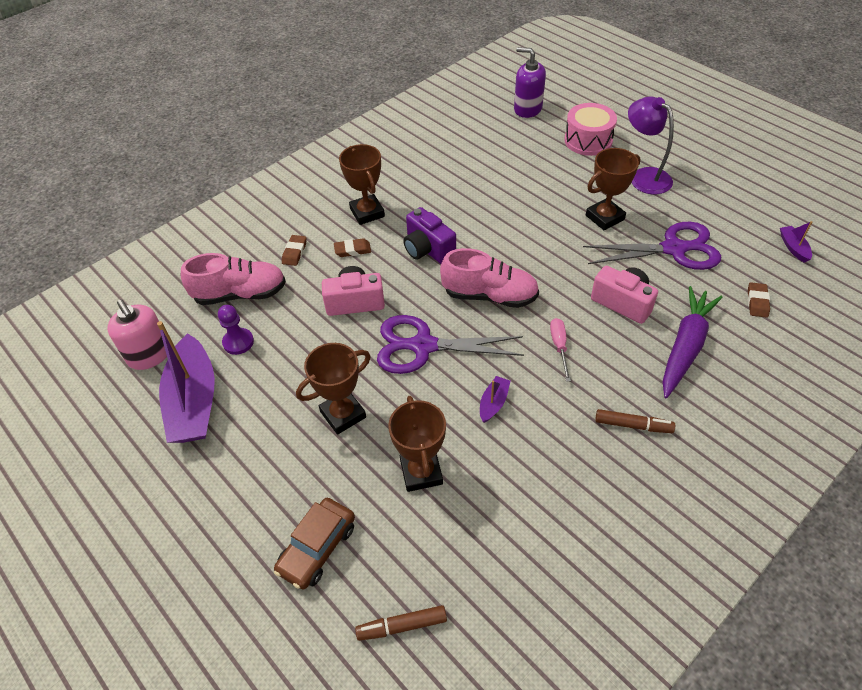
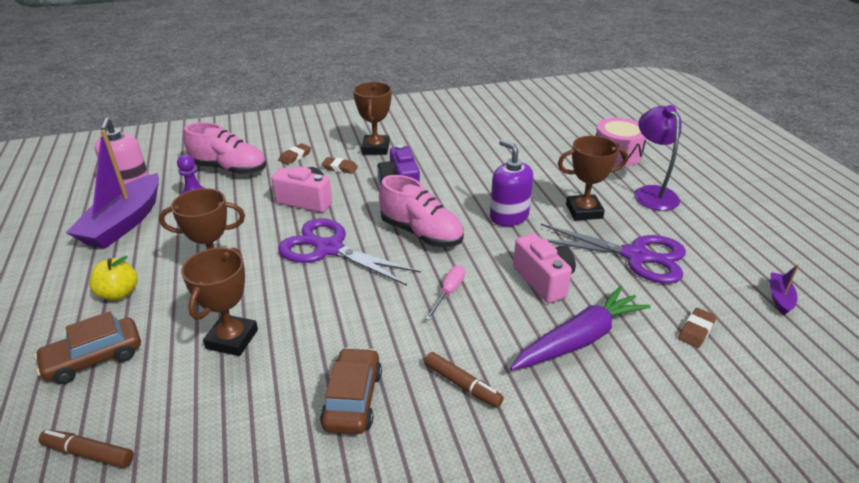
camera: 25 degrees right, 15 degrees down
(272, 477) = (119, 293): none -> yellow apple
(493, 403) = (346, 312): purple boat -> none
(527, 109) = (578, 119): purple soap dispenser -> purple soap dispenser (509, 216)
(564, 477) = (352, 399): none -> brown car

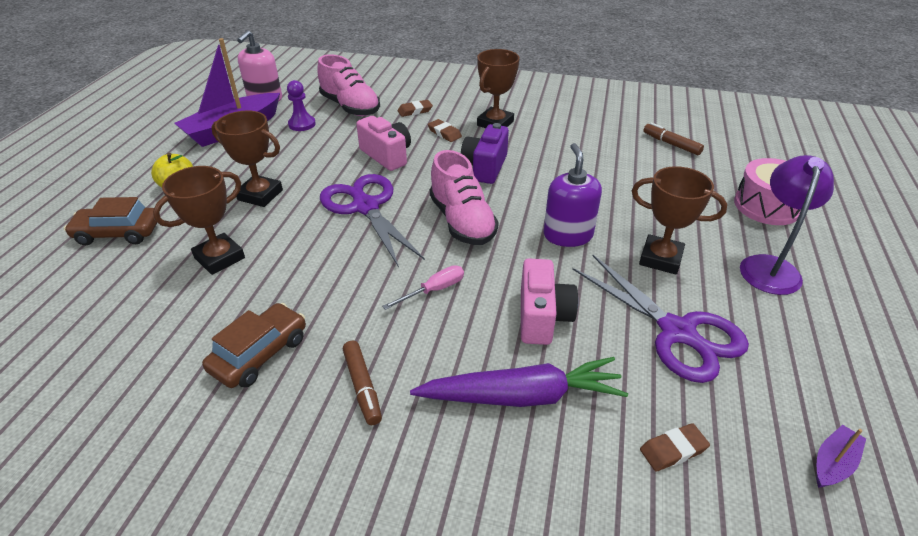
camera: 30 degrees right, 5 degrees up
(89, 453) = (50, 306): brown marker -> brown marker (671, 144)

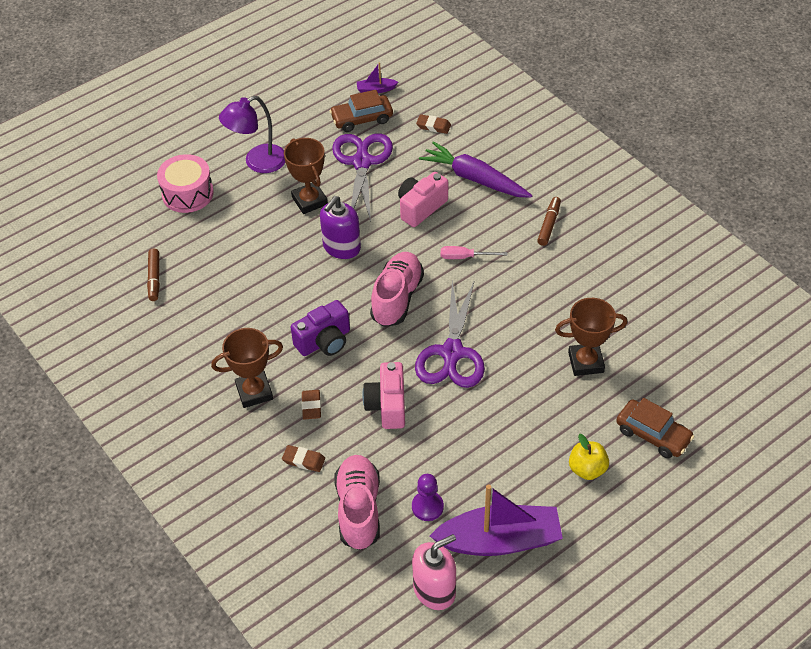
camera: 140 degrees left, 10 degrees up
(259, 354) = (593, 272): brown car -> brown car (362, 119)
(260, 195) = (524, 416): brown trophy -> none

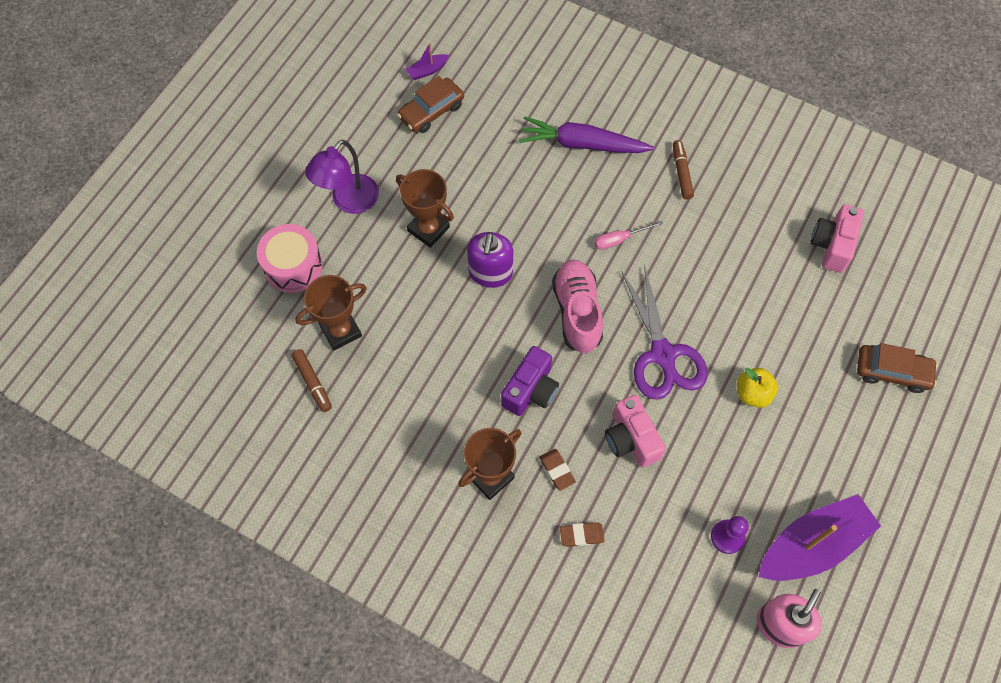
camera: 25 degrees left, 15 degrees up
(359, 509) = (664, 568): pink shoe -> none
(362, 162) = (458, 163): purple scissors -> none
(421, 207) = (546, 197): pink camera -> pink camera (832, 245)
(433, 126) = (509, 95): brown eraser -> none
(586, 362) = (793, 316): brown trophy -> brown trophy (341, 331)
(587, 469) = (852, 434): yellow apple -> yellow apple (753, 393)

